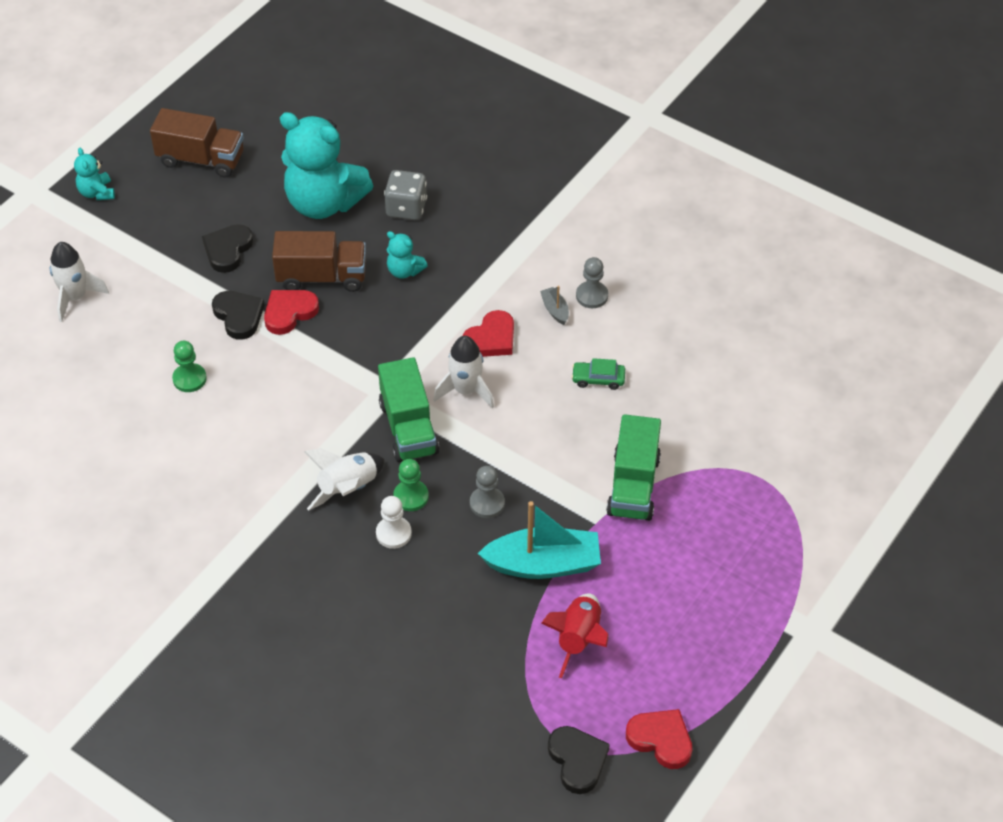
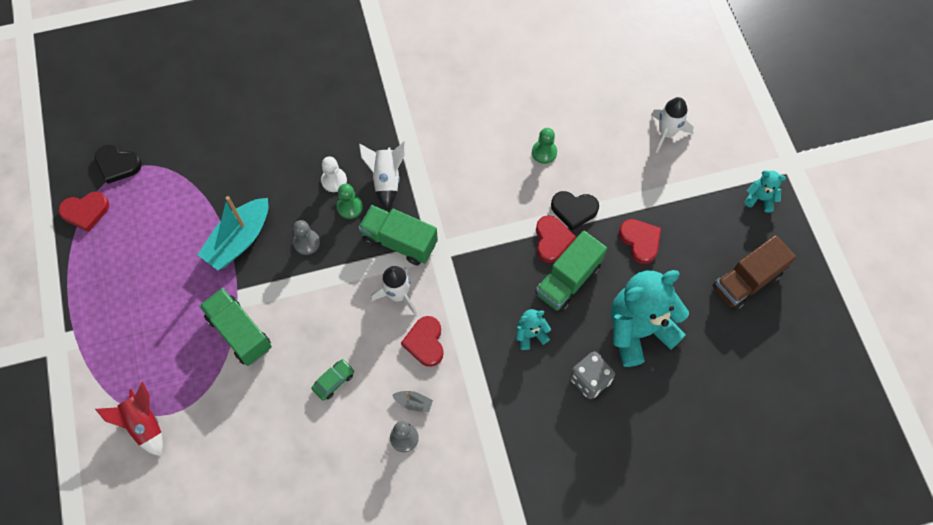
camera: 130 degrees right, 15 degrees up
(227, 250) = (640, 241): black heart -> red heart
(322, 277) = (568, 280): brown truck -> green truck
(578, 639) = (178, 220): red rocket -> red rocket (144, 424)

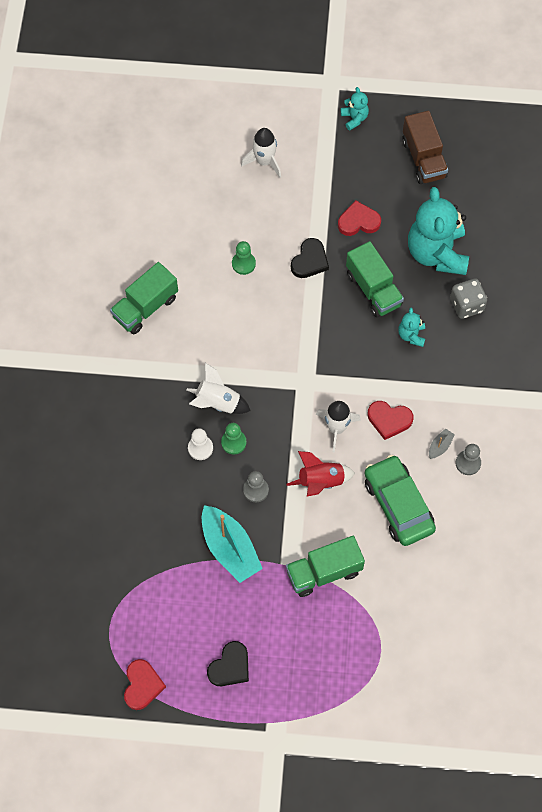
camera: 70 degrees left, 0 degrees up
(118, 165) = (101, 643): black heart -> black heart (230, 666)
(144, 424) = (383, 676): red rocket -> red rocket (321, 481)
(334, 381) = (398, 505): green car -> green car, size x2.22
(399, 241) = (285, 411): green truck -> green truck (145, 307)
(552, 240) = (331, 288): red heart -> none
(760, 198) = (354, 118): turquoise teddy bear -> turquoise teddy bear turned 120 degrees clockwise

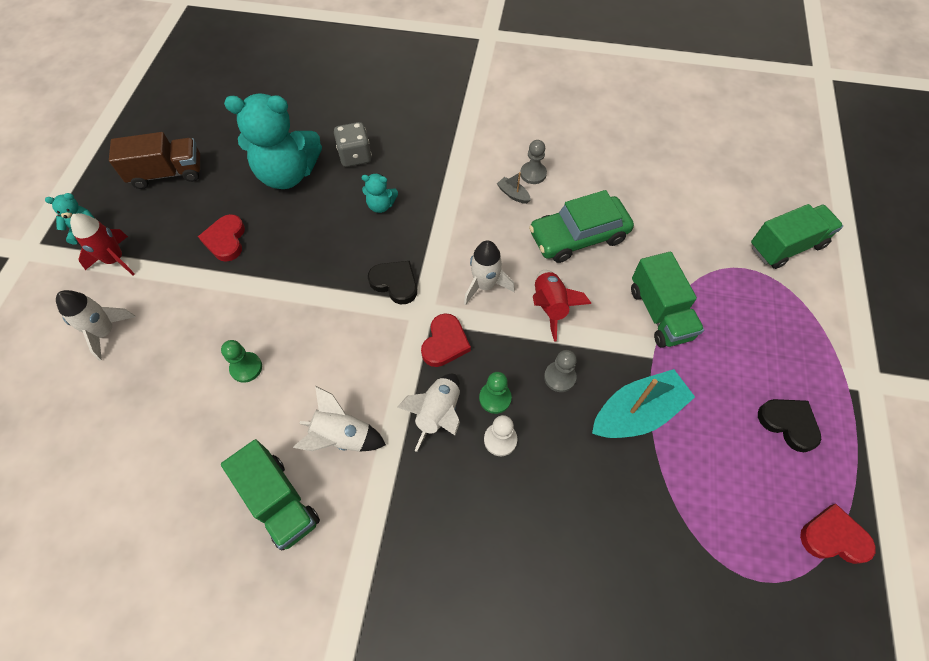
camera: 85 degrees left, 5 degrees down
(194, 339) = (342, 437): none -> white rocket
(309, 261) = (263, 293): black heart -> black heart (395, 283)
(329, 147) = (115, 260): none -> red rocket
(373, 289) = (317, 234): green truck -> green truck (786, 246)
(389, 420) = (479, 235): red heart -> red heart (445, 343)

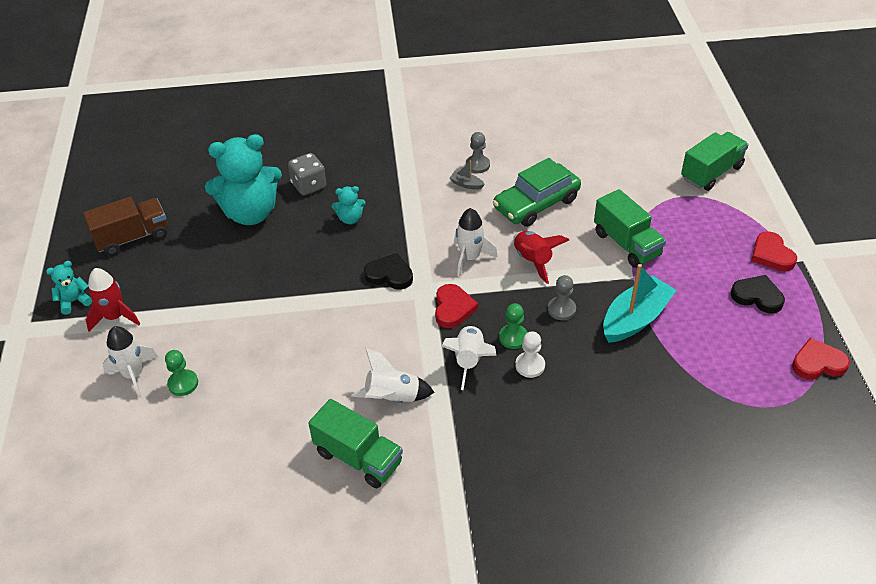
camera: 15 degrees left, 15 degrees down
(226, 240) = (216, 277): red heart -> red heart (771, 255)
(246, 368) = (282, 369): green pawn -> green pawn (183, 383)

